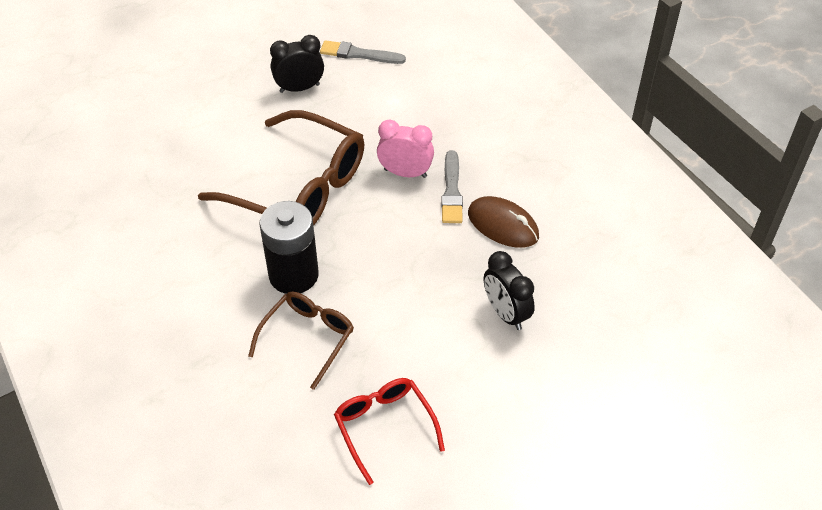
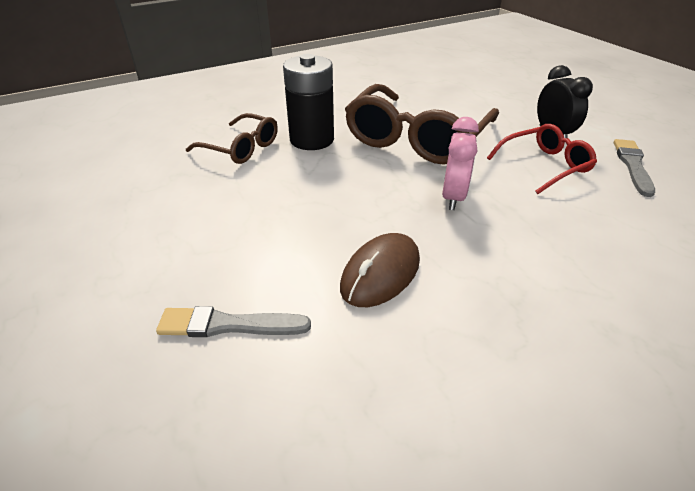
camera: 90 degrees right, 10 degrees down
(384, 427) = (129, 186): red glasses -> red glasses (544, 165)
(452, 191) = (433, 231): grey brush -> grey brush (228, 325)
(505, 313) = (235, 270): black clock -> none

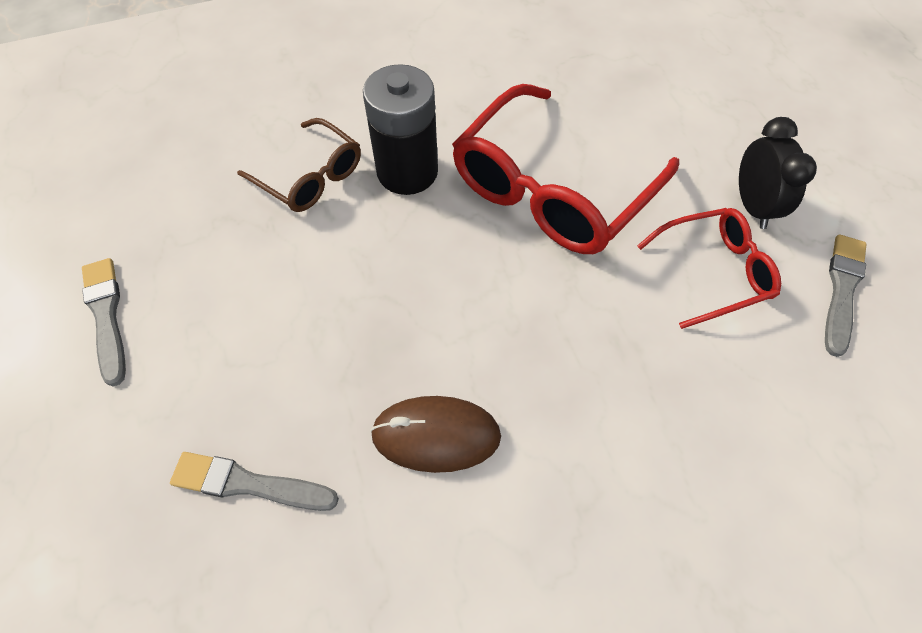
camera: 10 degrees right, 20 degrees up
(86, 236) = (106, 316): none -> grey brush
(380, 273) = (436, 435): brown mouse -> brown mouse turned 45 degrees clockwise
(416, 138) = (552, 188): brown glasses -> red glasses
(453, 197) = (566, 316): pink clock -> none

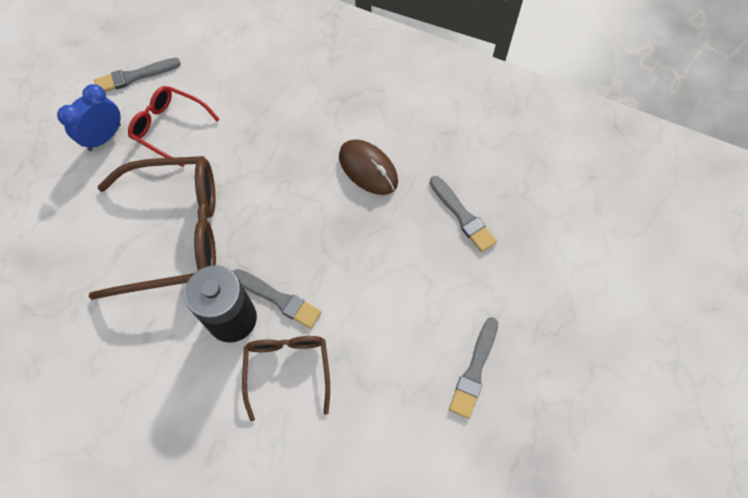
camera: 135 degrees left, 5 degrees up
(383, 218) = (278, 299): none -> grey brush
(552, 188) = (175, 233): red glasses -> brown glasses
(752, 206) = (104, 137): black clock -> blue clock

